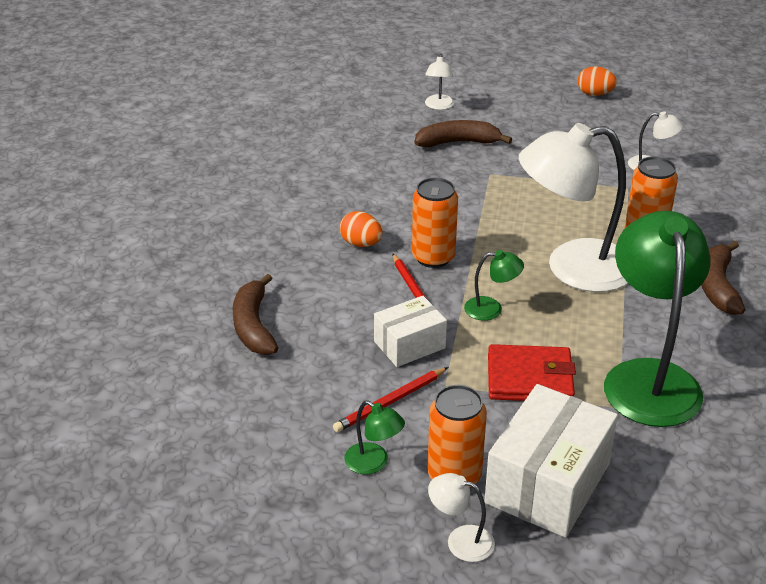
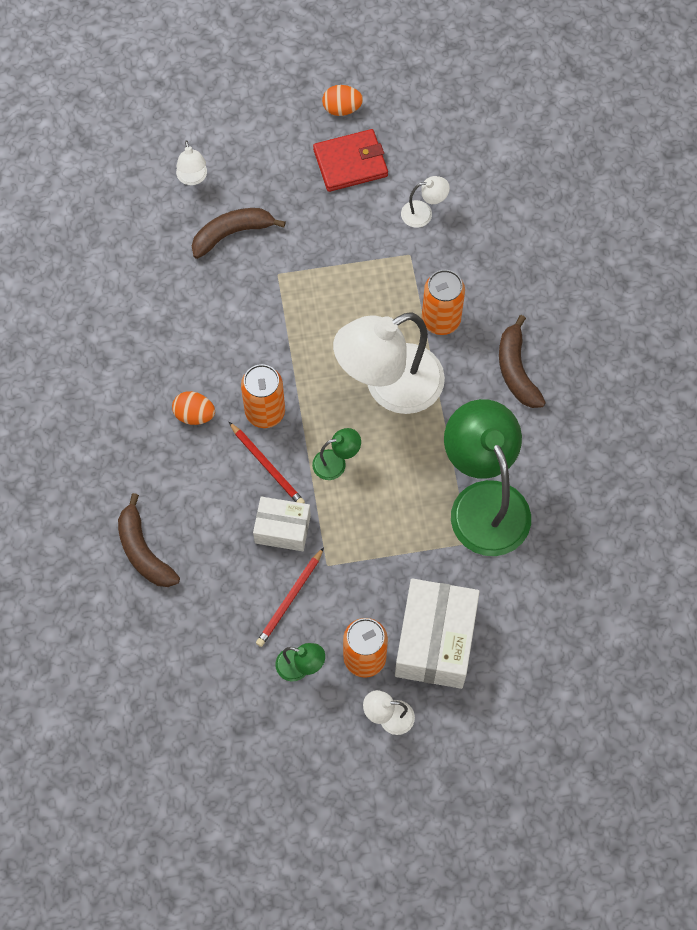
camera: 20 degrees left, 30 degrees up
(409, 345) = (282, 529): white box -> white box turned 60 degrees clockwise
(529, 378) = (391, 534): red wallet -> red wallet (350, 163)

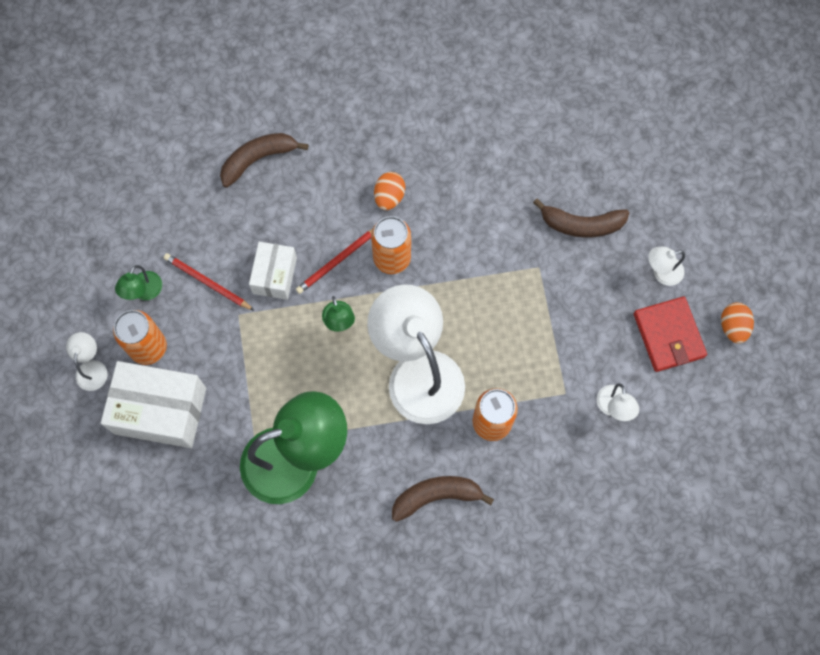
camera: 90 degrees right, 5 degrees up
(193, 178) = (641, 187): white lamp -> white lamp (661, 272)
(232, 233) = (581, 224): brown banana -> brown banana turned 120 degrees clockwise

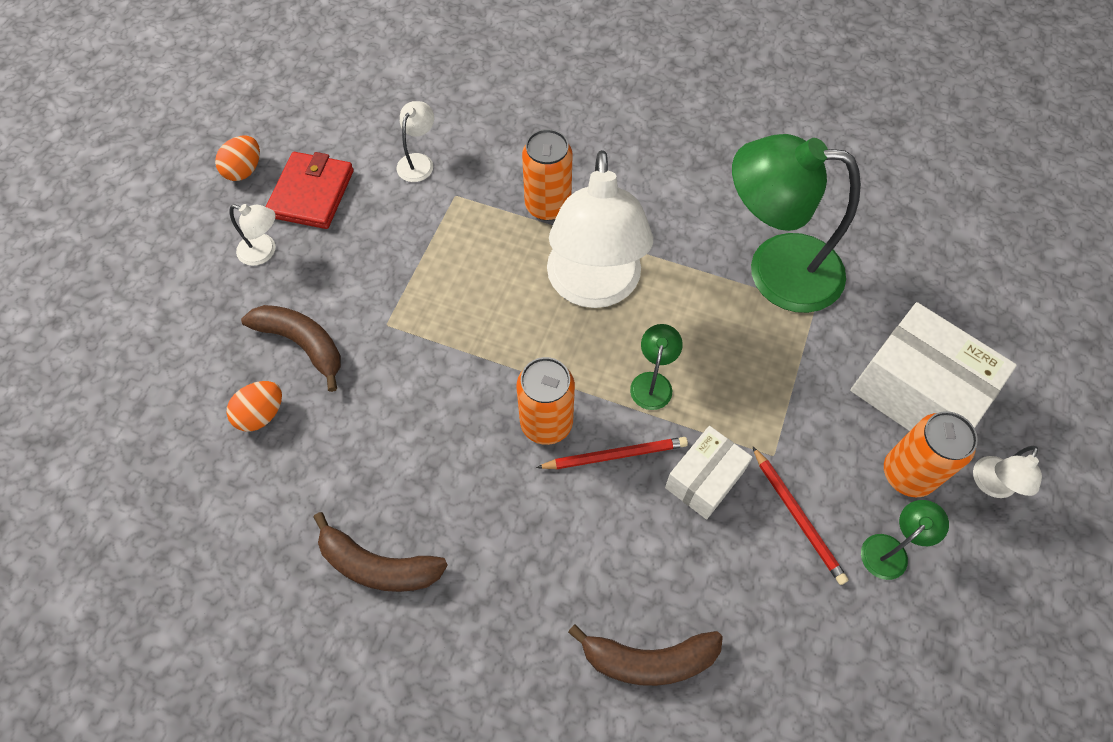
camera: 150 degrees left, 10 degrees down
(389, 197) = (501, 502): orange egg -> orange egg (261, 414)
(436, 496) = (645, 172): brown banana -> brown banana (377, 565)

